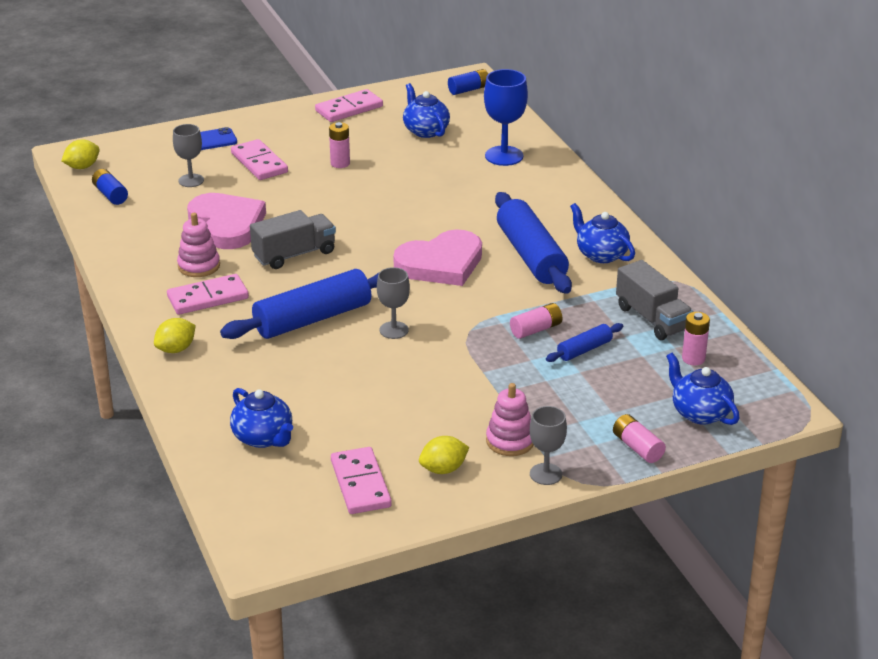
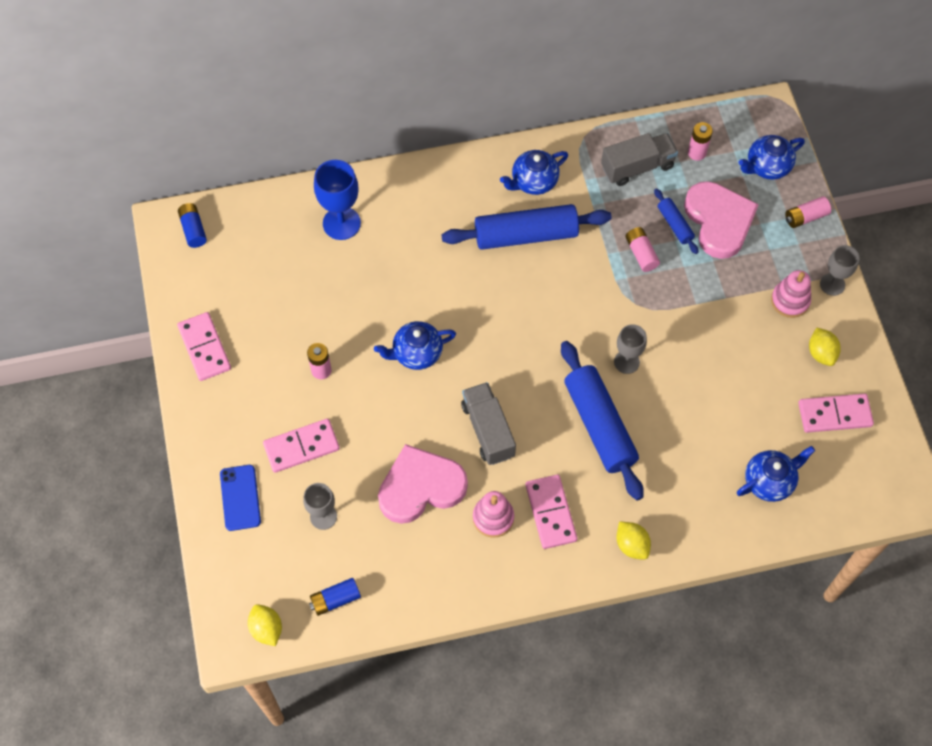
camera: 80 degrees left, 30 degrees up
(425, 131) = (272, 283): blue teapot -> blue teapot (416, 353)
(441, 264) = (526, 308): pink heart -> pink heart (719, 221)

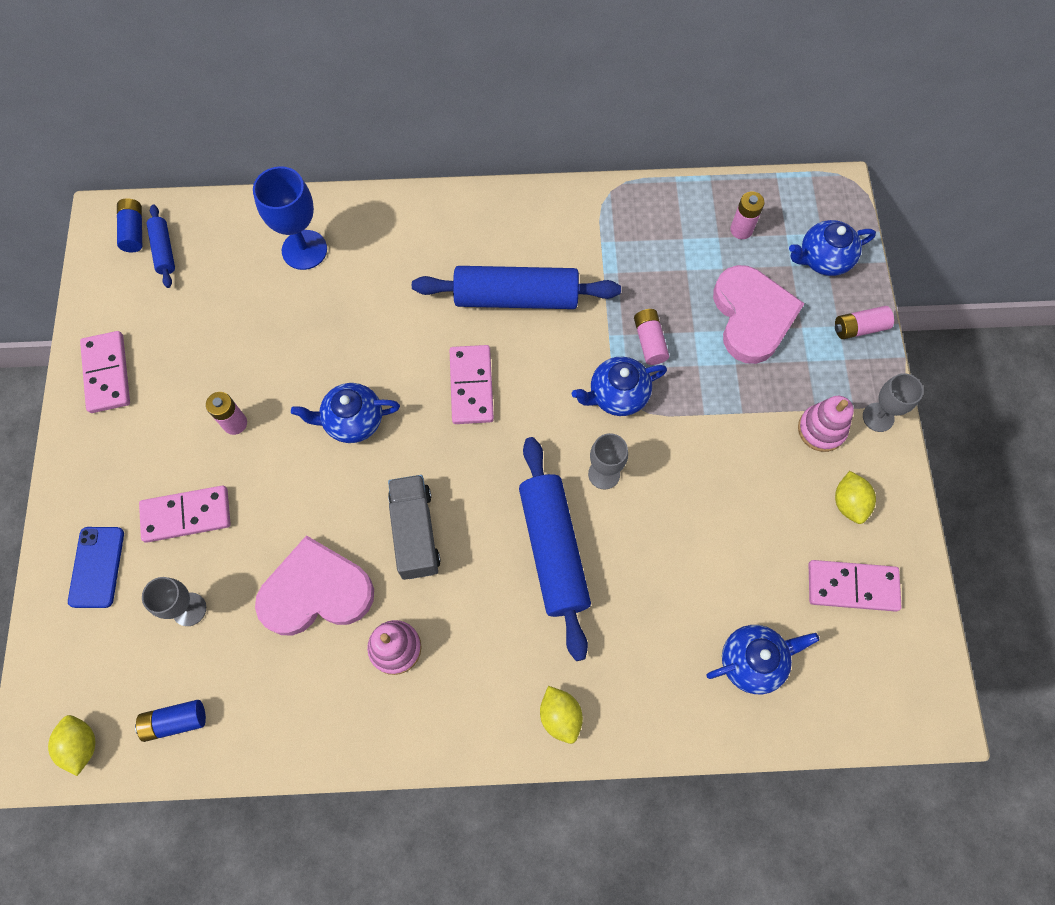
camera: 10 degrees right, 5 degrees up
(533, 181) = (539, 235): blue teapot -> blue teapot (617, 395)
(550, 513) = (467, 654): pink domino -> pink domino (471, 386)
(637, 167) = (666, 236): grey truck -> none
(675, 225) = (697, 312): blue rolling pin -> blue rolling pin (164, 250)

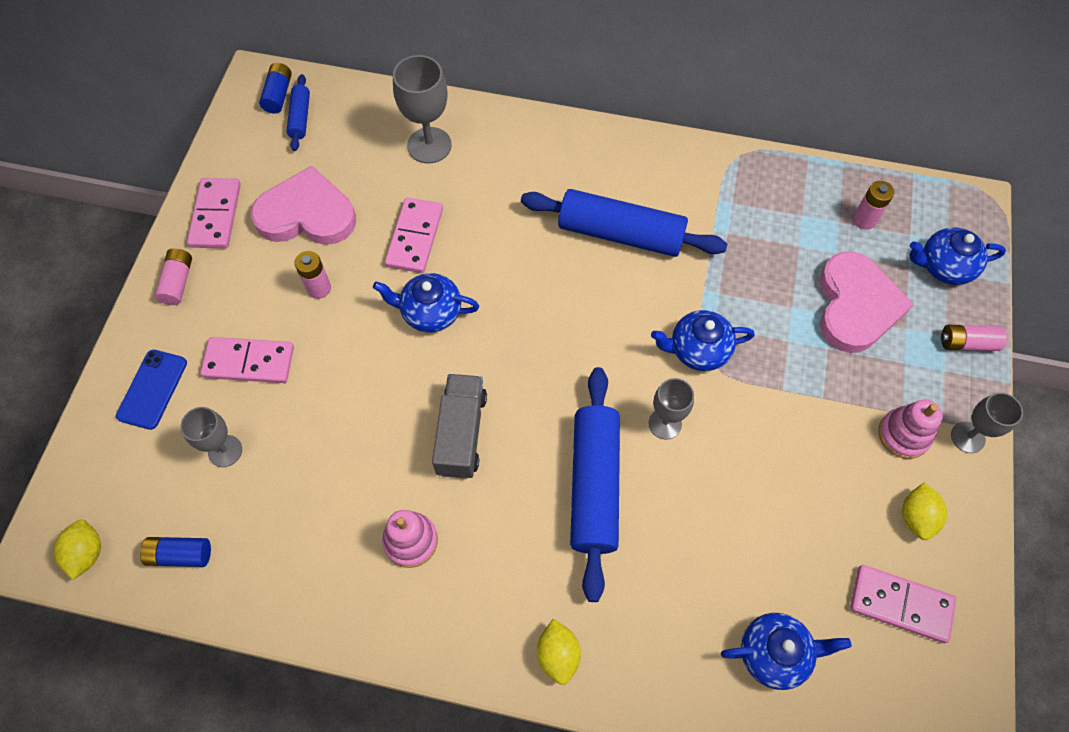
camera: 15 degrees right, 5 degrees down
(304, 250) = (429, 145): blue goblet -> grey goblet
(316, 591) = (349, 465): pink heart -> pink heart (307, 214)
(471, 386) = (554, 307): pink domino -> pink domino (414, 237)
(649, 341) = (743, 306): pink battery -> pink battery (178, 282)

